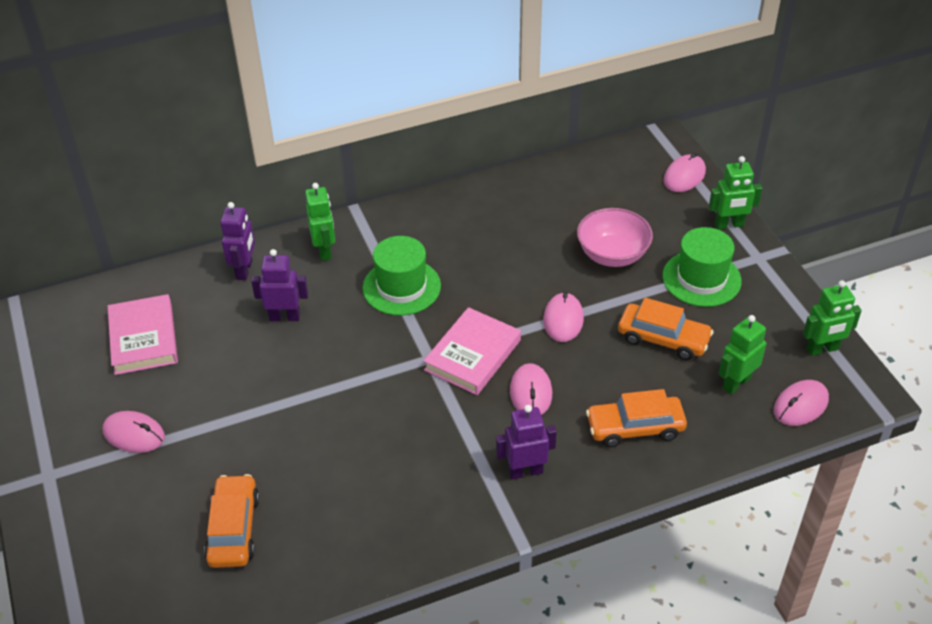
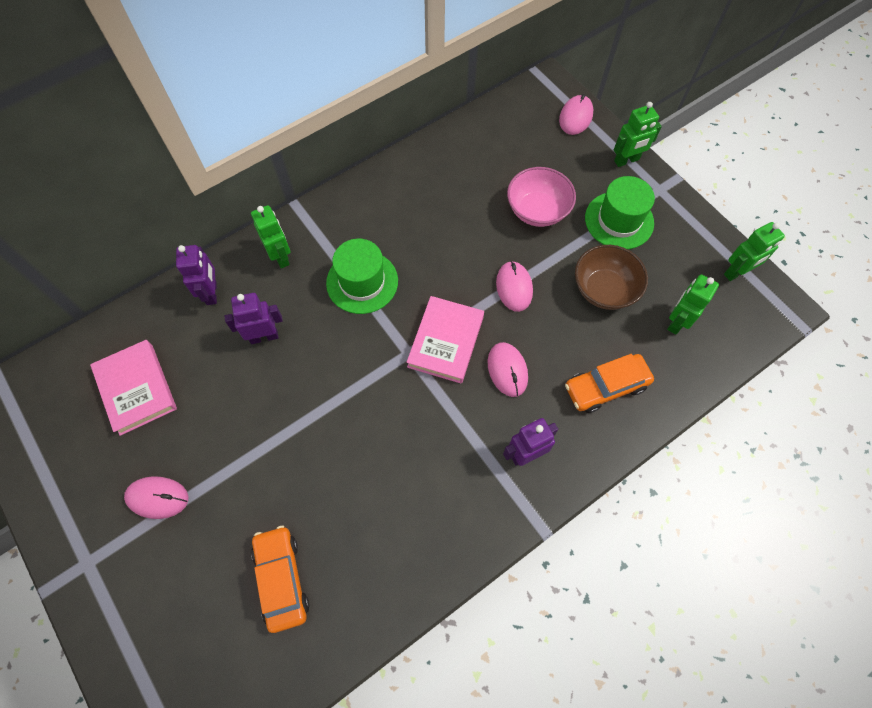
camera: 15 degrees left, 20 degrees up
(663, 339) = (604, 289): orange car -> brown bowl
(800, 405) = (734, 333): pink mouse -> none

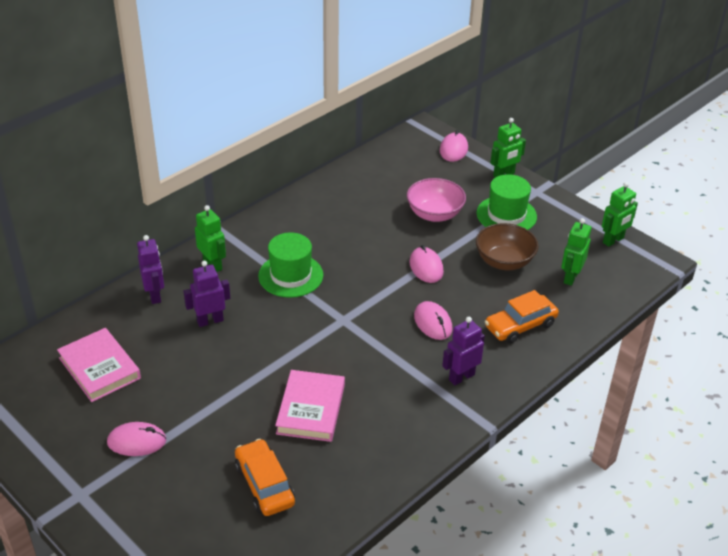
camera: 10 degrees left, 25 degrees down
(445, 341) = (374, 309): pink book -> pink book (310, 409)

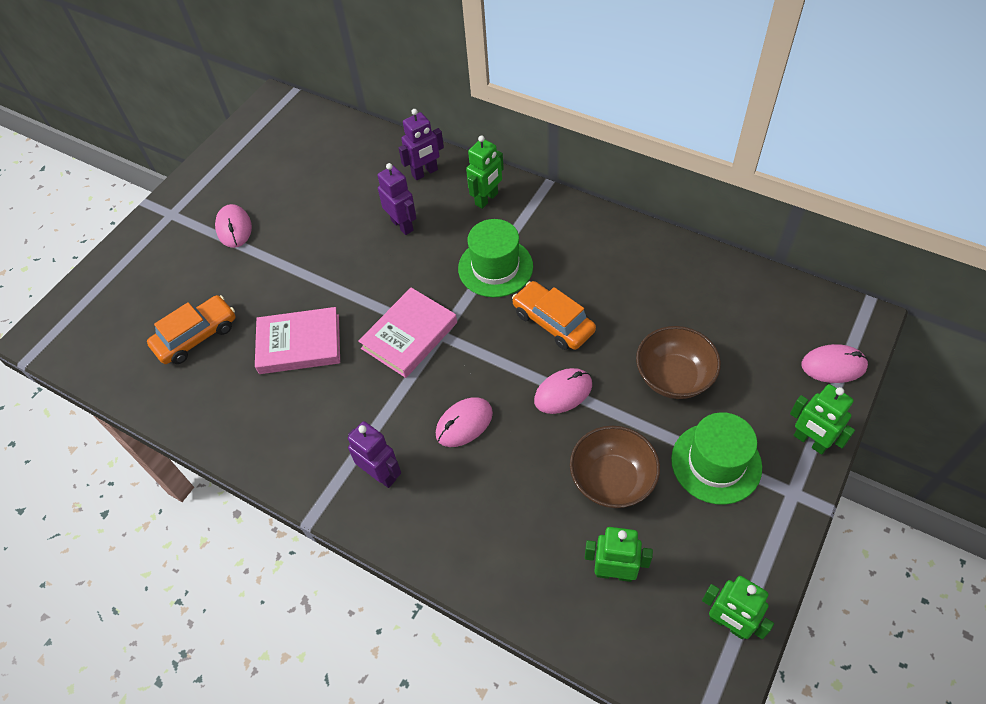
camera: 80 degrees right, 15 degrees up
(99, 368) = (316, 171): pink book -> pink book (409, 335)
(434, 214) = (674, 377): pink bowl -> brown bowl
(520, 325) = (491, 523): orange car -> orange car (553, 322)

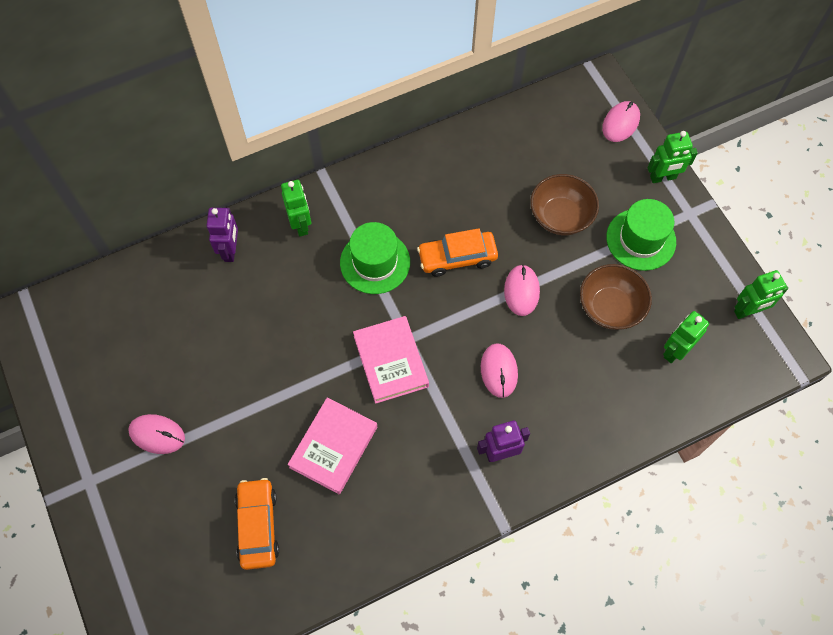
camera: 60 degrees left, 10 degrees up
(402, 225) = (273, 301): purple robot -> none

